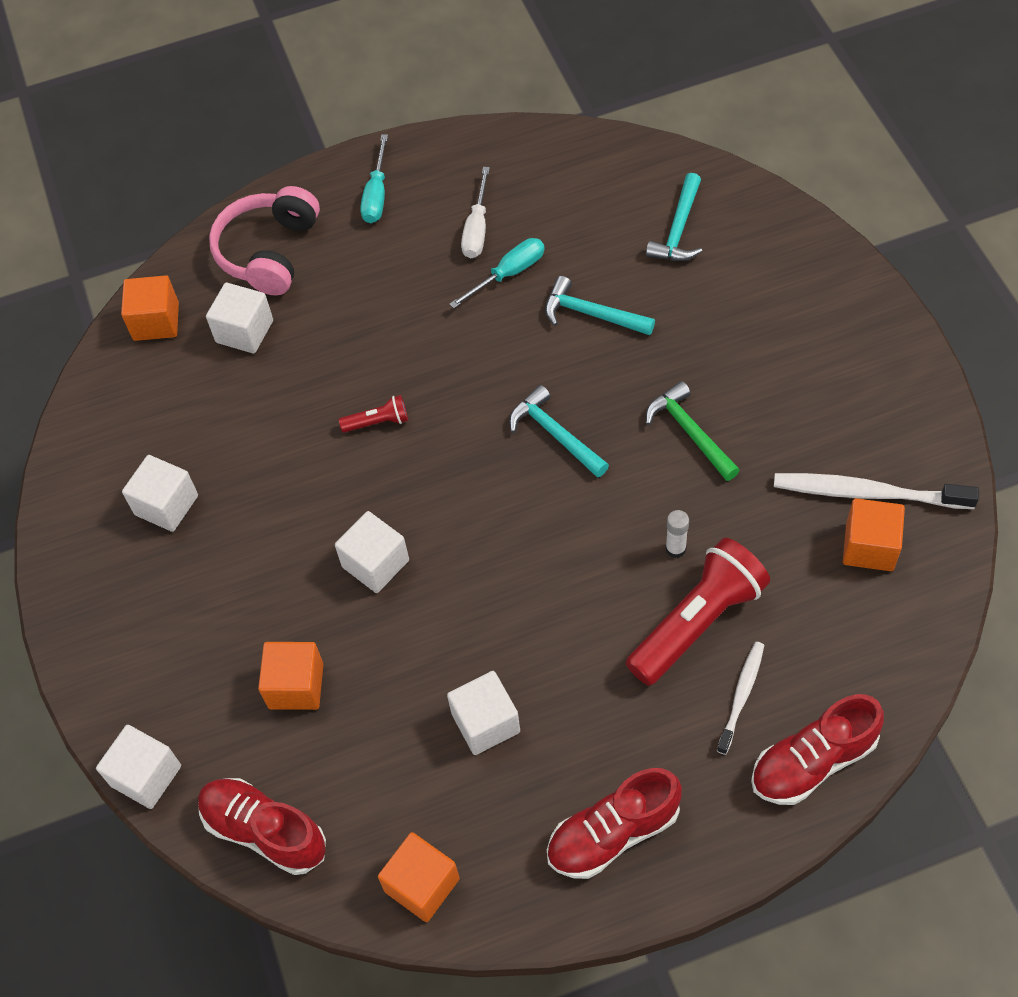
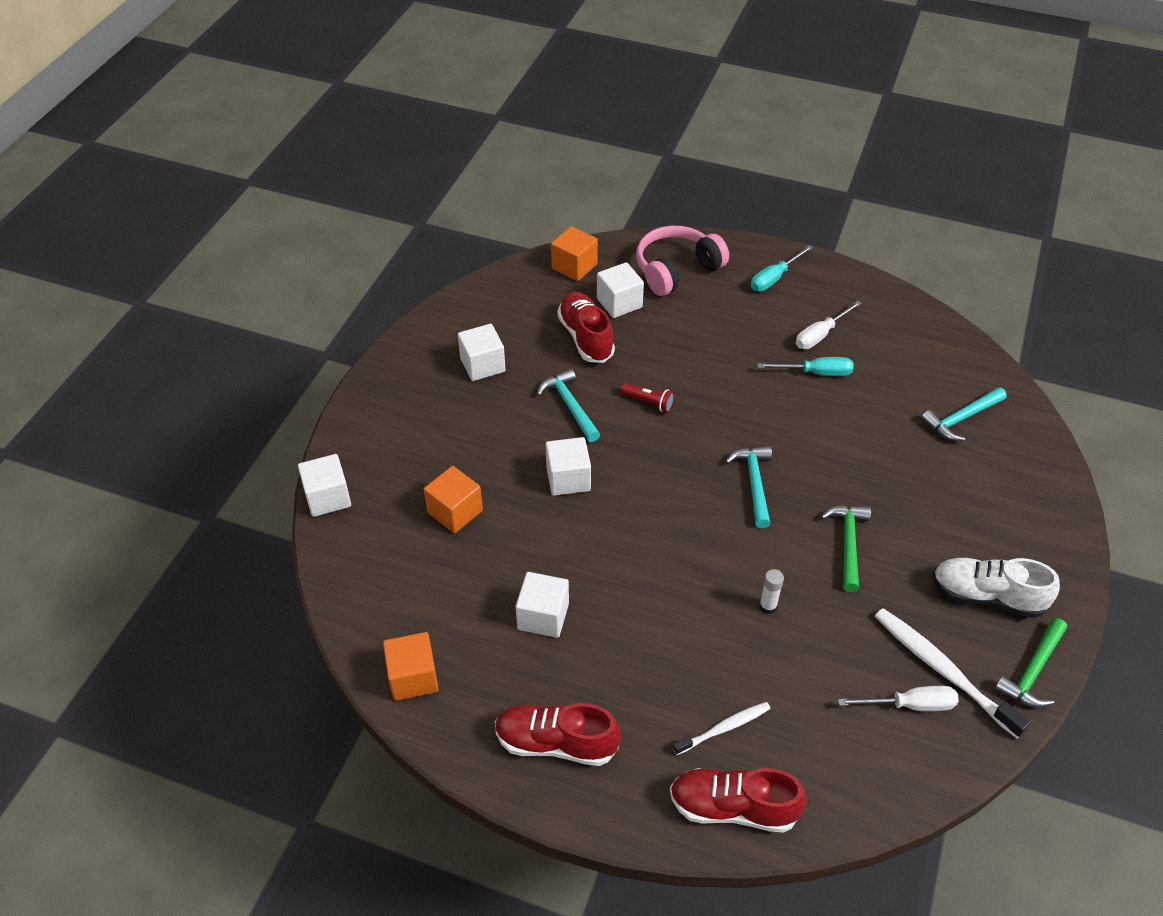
camera: 35 degrees right, 10 degrees down
(264, 831) = (358, 576): red shoe -> red shoe (585, 337)
(592, 314) = (849, 430): turquoise hammer -> turquoise hammer (570, 406)
(697, 622) = (738, 661): red flashlight -> none
(844, 394) = (987, 597): none -> white shoe
(869, 547) = (910, 705): orange cube -> white screwdriver
(935, 436) = (1032, 671): none -> green hammer

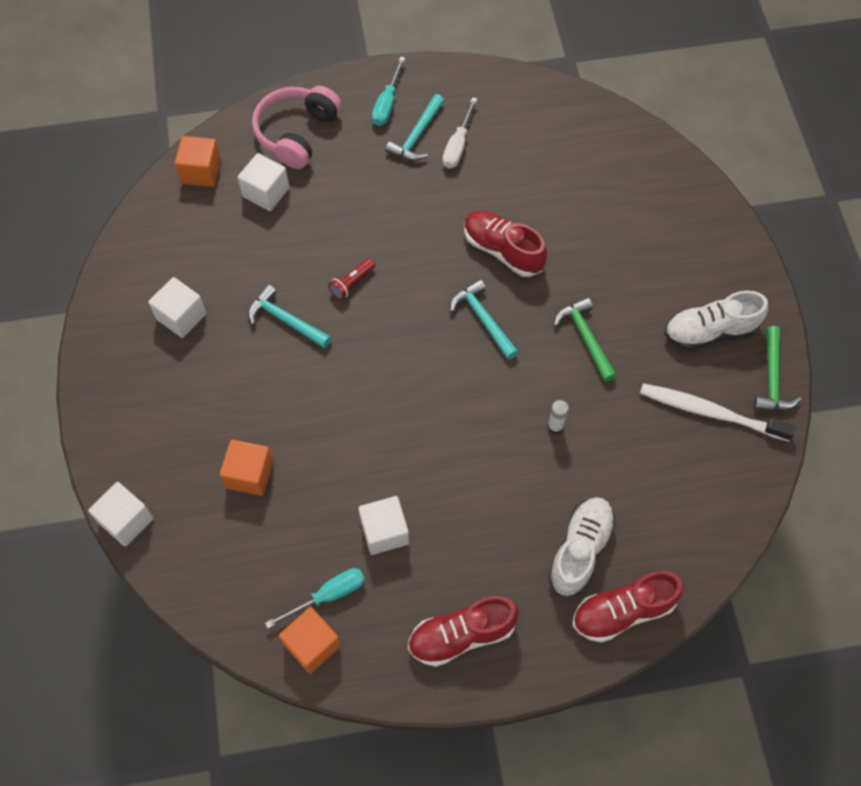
camera: 30 degrees left, 15 degrees up
(568, 479) = (327, 393): white cube -> none
(585, 337) = (257, 243): red shoe -> red shoe (502, 250)
(649, 402) = (352, 283): red flashlight -> red flashlight turned 135 degrees clockwise
(723, 728) = (580, 550): white toothbrush -> white shoe
(816, 373) = (474, 186): turquoise screwdriver -> turquoise screwdriver (328, 595)
(910, 705) = (702, 454): white screwdriver -> none
(961, 418) = (611, 175): turquoise hammer -> turquoise hammer (417, 136)

